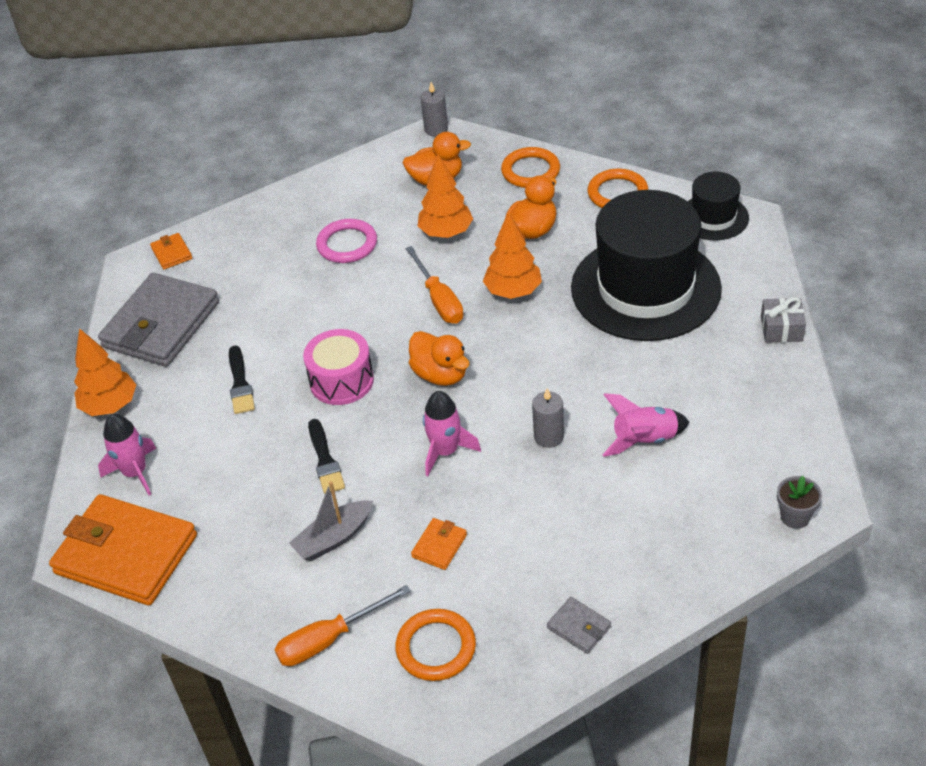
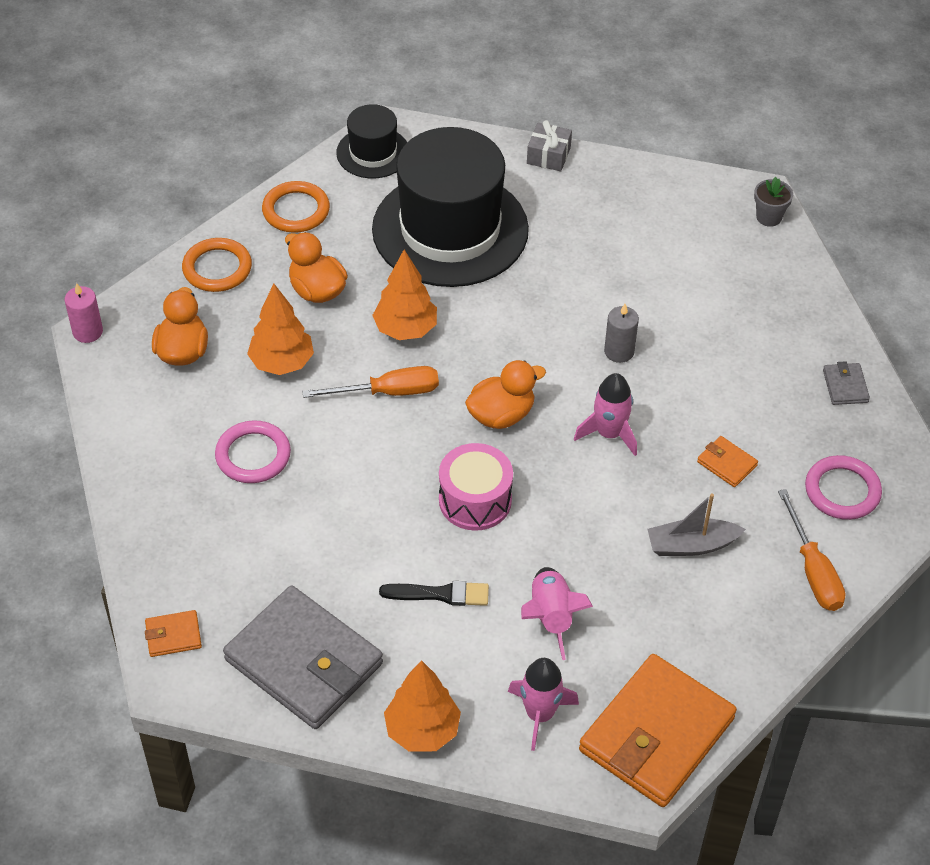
camera: 80 degrees left, 5 degrees up
(325, 460) = (585, 534): black brush -> none
(334, 538) = (691, 545): grey boat -> grey boat turned 105 degrees clockwise
(436, 129) = (87, 332): grey candle -> pink candle
(436, 648) = (842, 491): orange ring -> pink ring
(579, 627) = (845, 386): grey wallet -> grey wallet turned 60 degrees counterclockwise
(644, 440) = (649, 286): pink rocket -> pink rocket (551, 617)

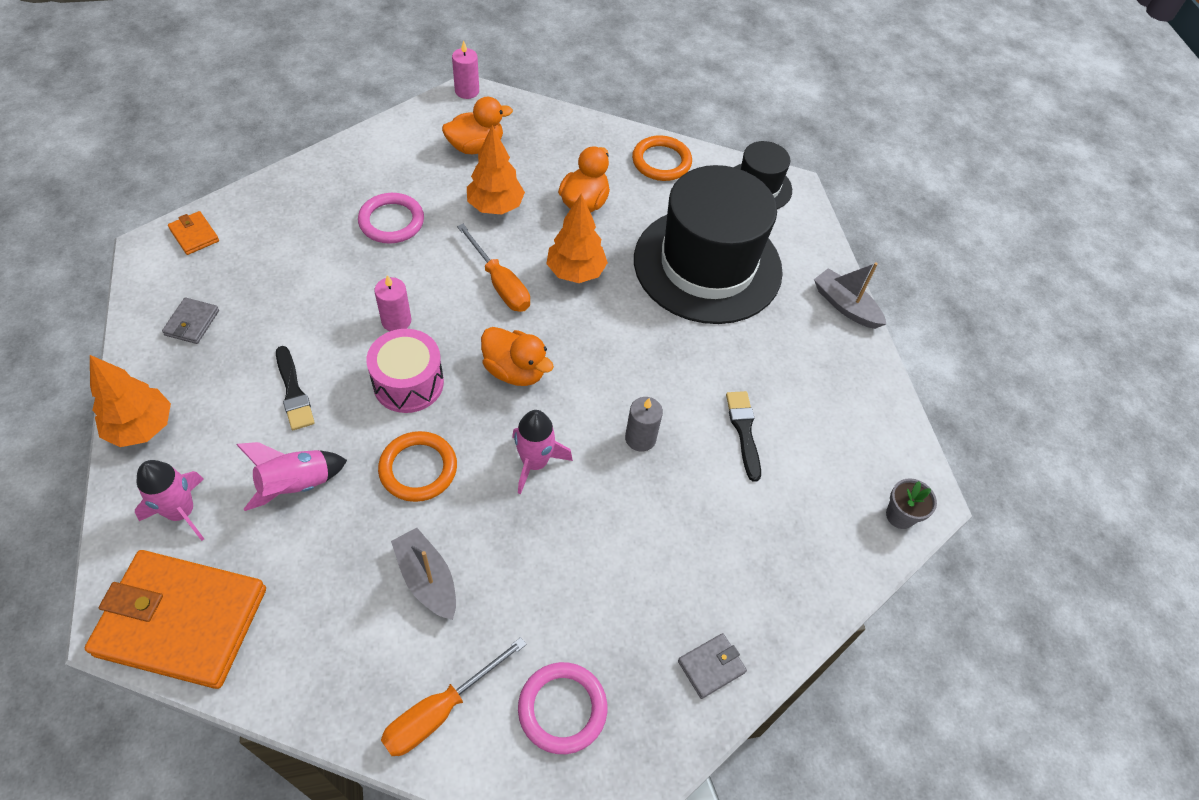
camera: 60 degrees right, 5 degrees up
(217, 268) = (571, 137): orange ring -> orange ring (418, 469)
(304, 662) = (192, 323): grey wallet -> grey wallet, size x0.41
(393, 488) = (396, 321): none -> pink candle
(548, 155) = (845, 306): grey gift -> grey boat
(645, 279) = (744, 431): none -> black brush
(726, 463) = (546, 579): orange wallet -> none

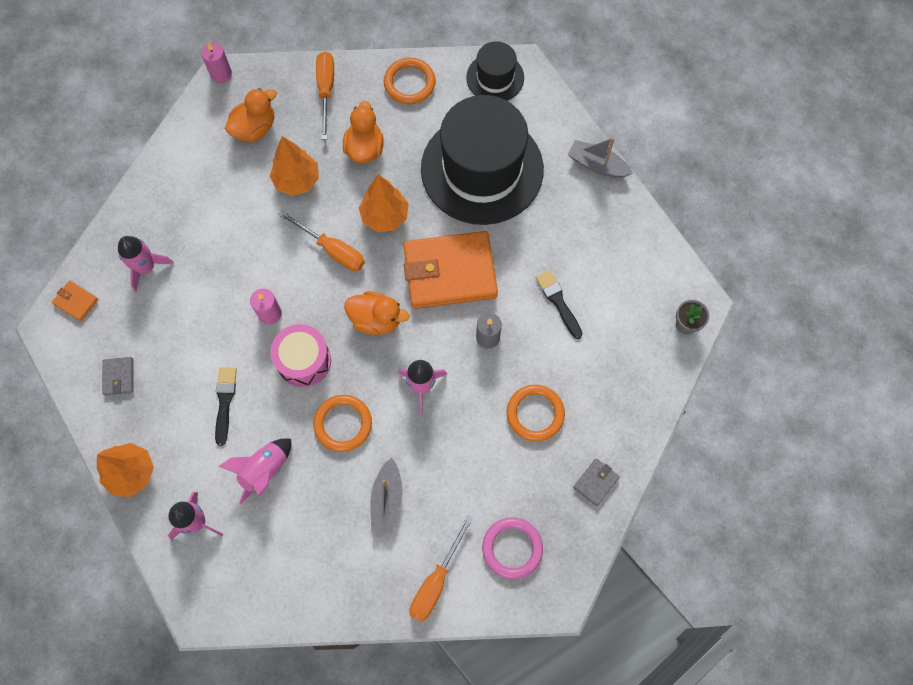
camera: 15 degrees left, 15 degrees up
(182, 621) = (240, 593): orange wallet -> orange wallet (450, 272)
(288, 230) = (146, 267): none -> pink rocket
(293, 392) = (225, 401): black brush -> black brush turned 135 degrees counterclockwise
(391, 221) = (222, 227): pink ring -> none
(427, 579) = (387, 500): grey boat -> grey boat turned 120 degrees counterclockwise
(568, 139) = (326, 90): none -> orange screwdriver
(663, 548) = (535, 414): none -> orange ring

